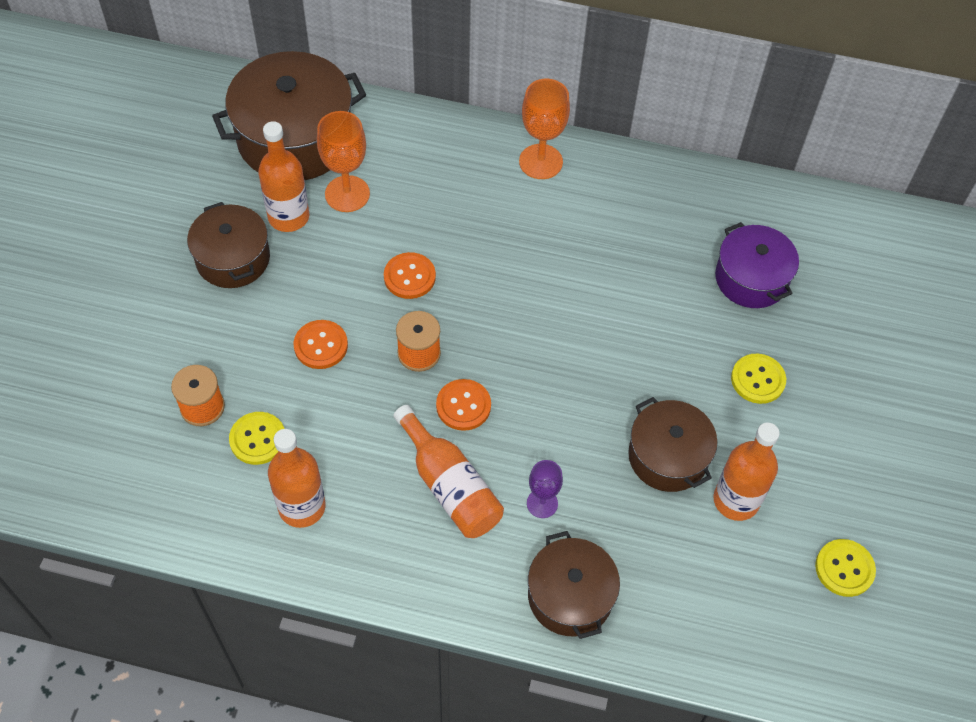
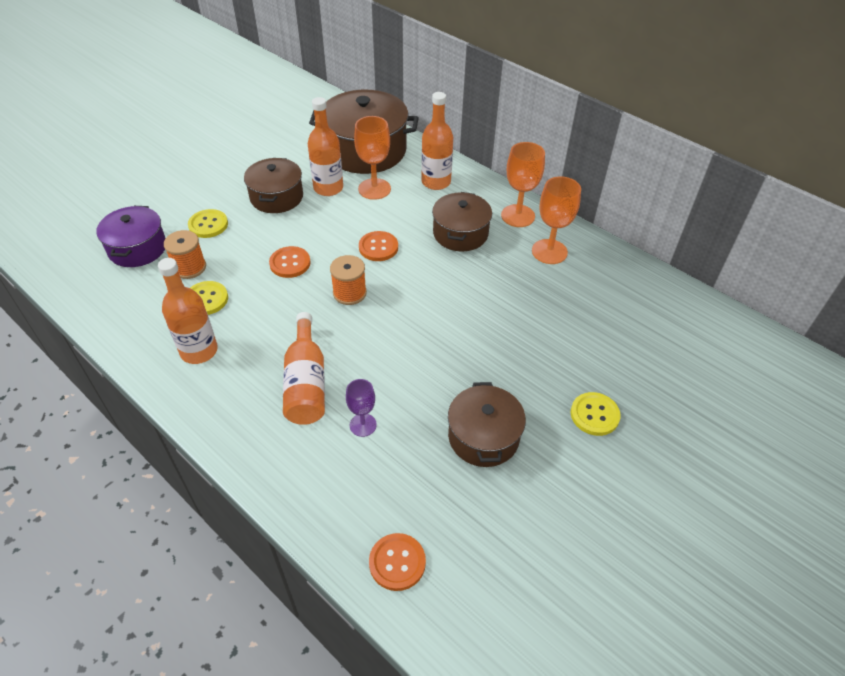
camera: 30 degrees right, 10 degrees down
(463, 406) = (355, 337): orange button -> orange button (397, 562)
(570, 596) = (335, 501): brown pot -> brown pot (460, 233)
(604, 197) = (549, 251): none -> orange goblet
(736, 500) = (519, 495): orange bottle -> orange bottle (436, 182)
(751, 278) = (633, 343): purple pot -> purple pot (137, 248)
(844, 568) = (583, 598): yellow button -> yellow button (208, 225)

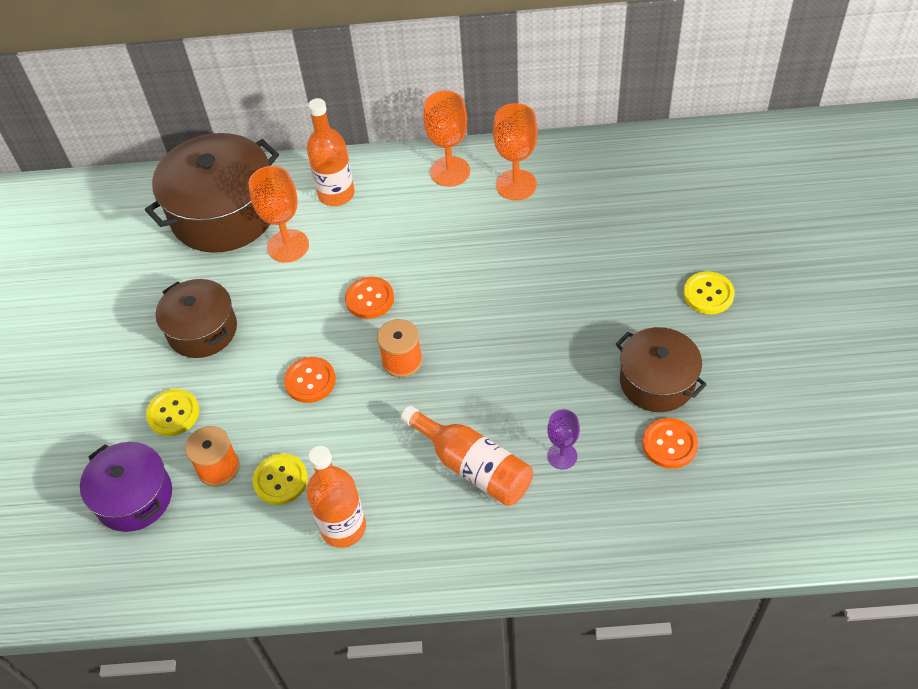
camera: 40 degrees left, 5 degrees up
(328, 188) = (241, 280): orange bottle -> none
(397, 562) = (715, 525): orange button -> orange button (669, 444)
(460, 233) = (423, 227): brown pot -> none

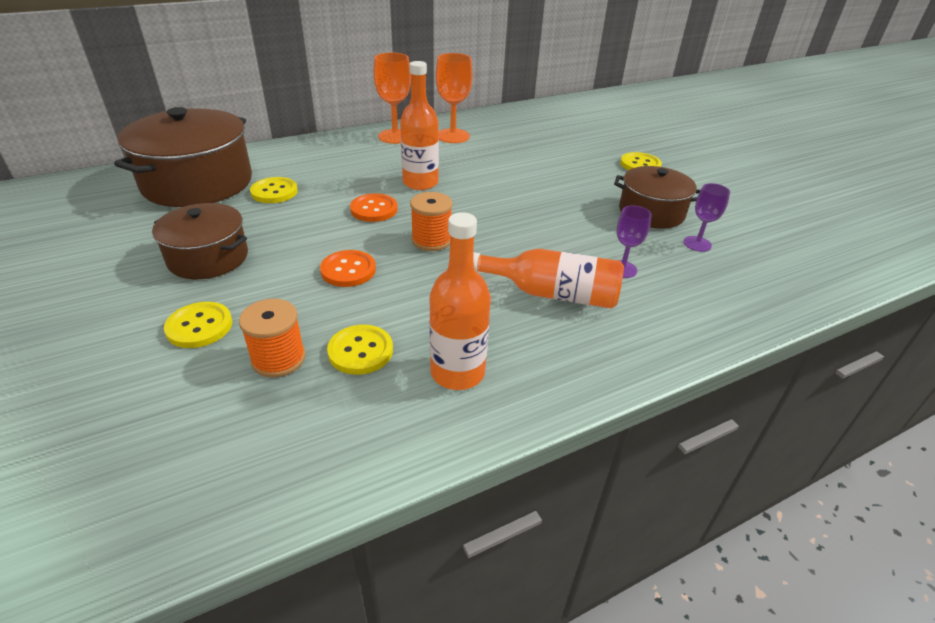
camera: 30 degrees left, 15 degrees down
(134, 497) = (174, 414): purple pot -> none
(288, 246) = (274, 192): orange goblet -> yellow button
(336, 194) = (304, 159): orange bottle -> orange bottle (420, 183)
(669, 444) = (697, 244): orange button -> purple goblet

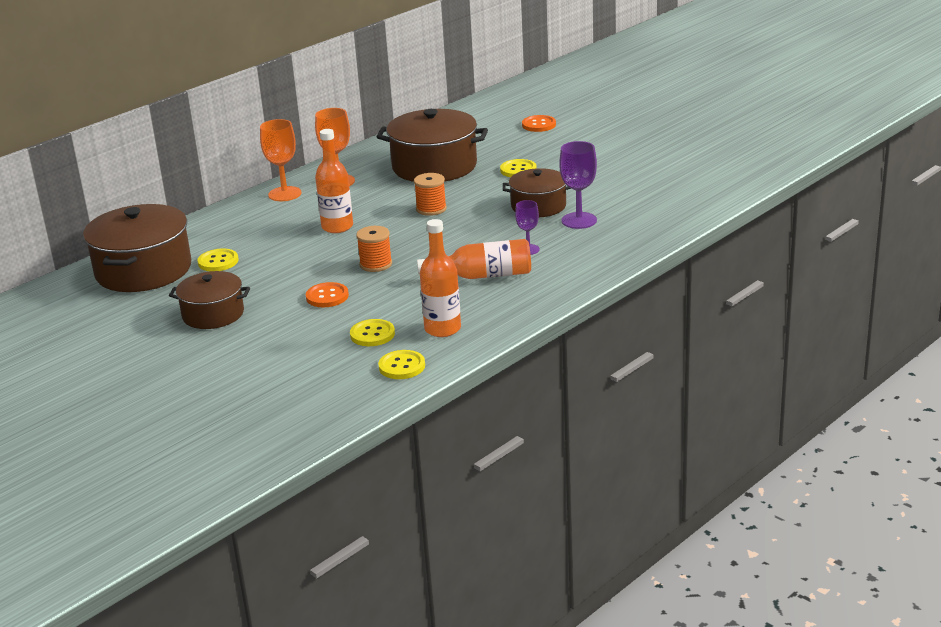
camera: 15 degrees left, 10 degrees down
(199, 326) = (251, 349): yellow button -> yellow button (402, 366)
(278, 359) = (321, 350): orange spool -> orange spool (431, 209)
(374, 209) = (314, 255): orange button -> orange button (539, 125)
(554, 142) = (434, 166): none -> brown pot
(697, 244) = (579, 220): purple goblet -> purple goblet, size x1.64

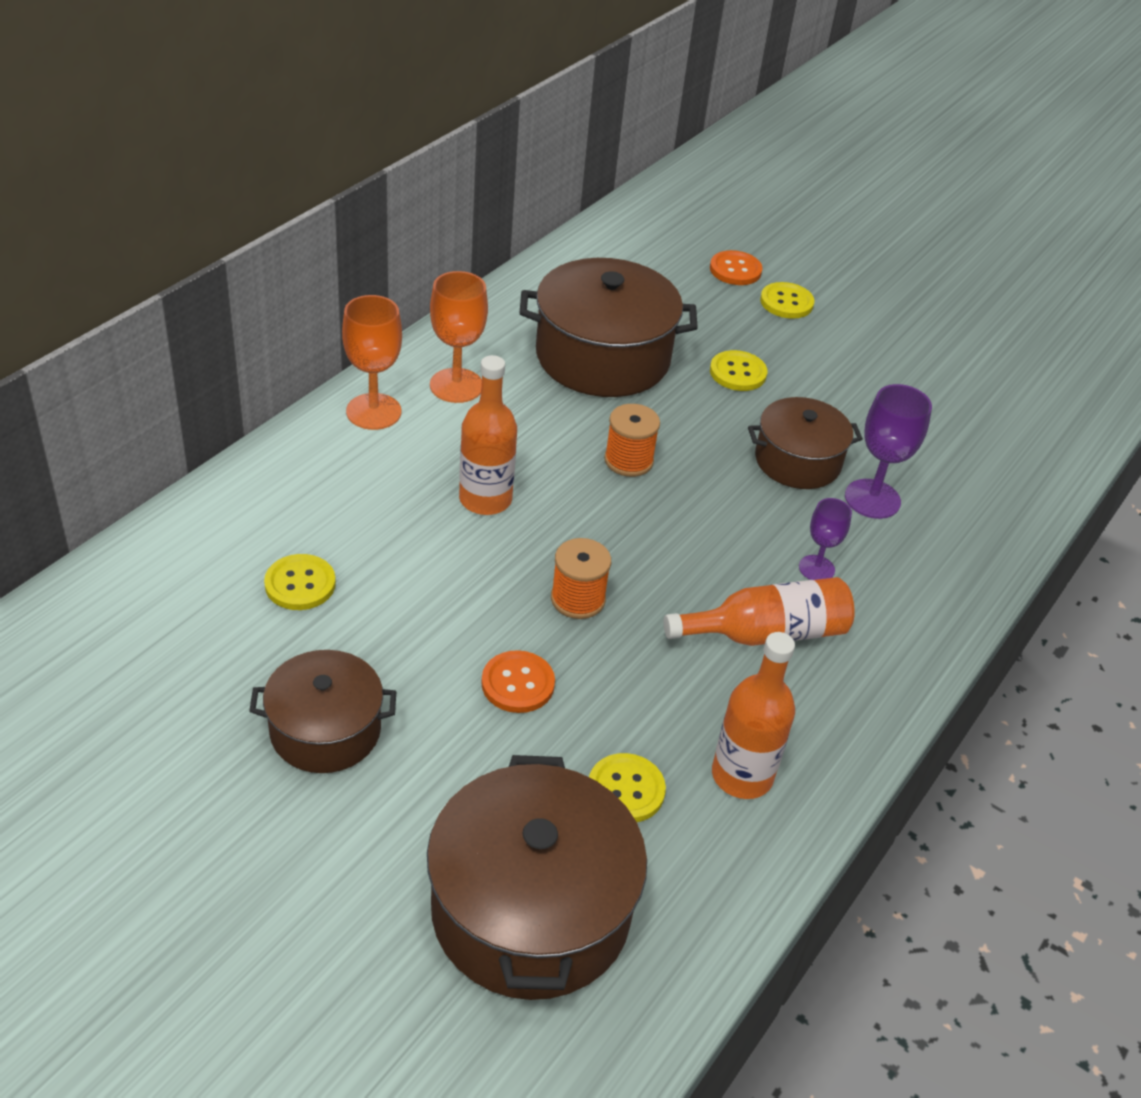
camera: 15 degrees left, 15 degrees up
(143, 270) = (168, 604): brown pot -> brown pot (530, 910)
(402, 366) = (703, 881): yellow button -> yellow button (786, 302)

